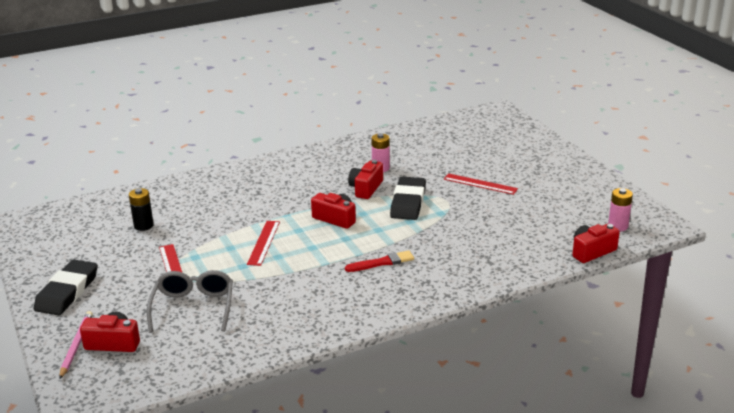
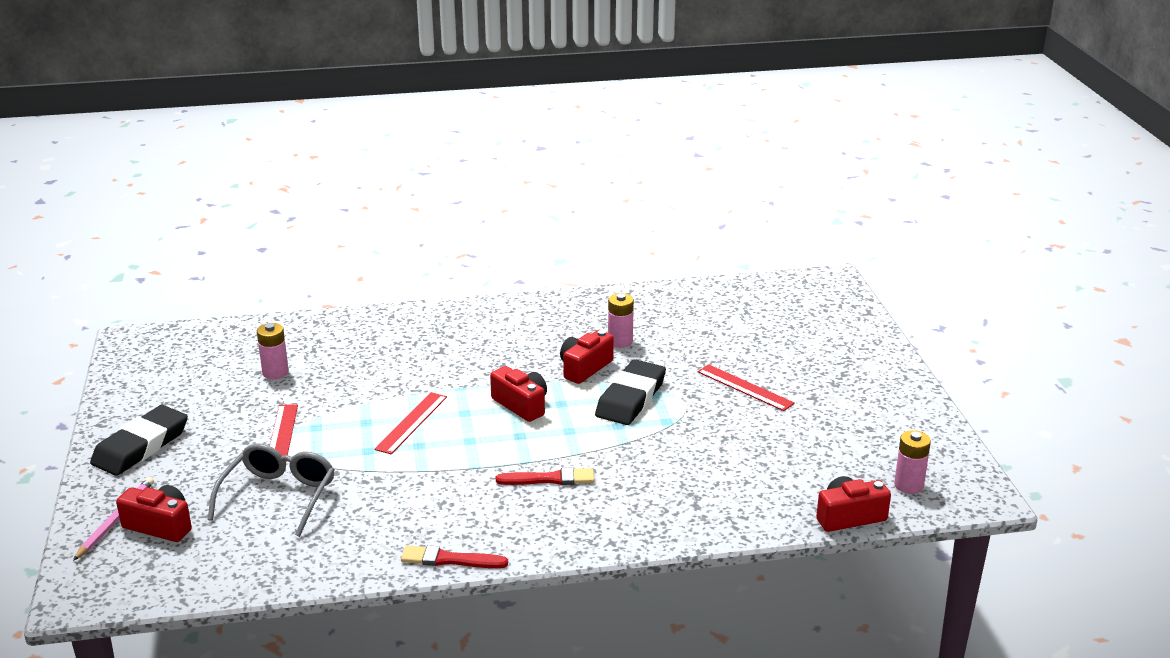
camera: 15 degrees right, 0 degrees up
(143, 226) = (275, 372): black battery -> pink battery
(342, 326) = (450, 560): none -> red brush

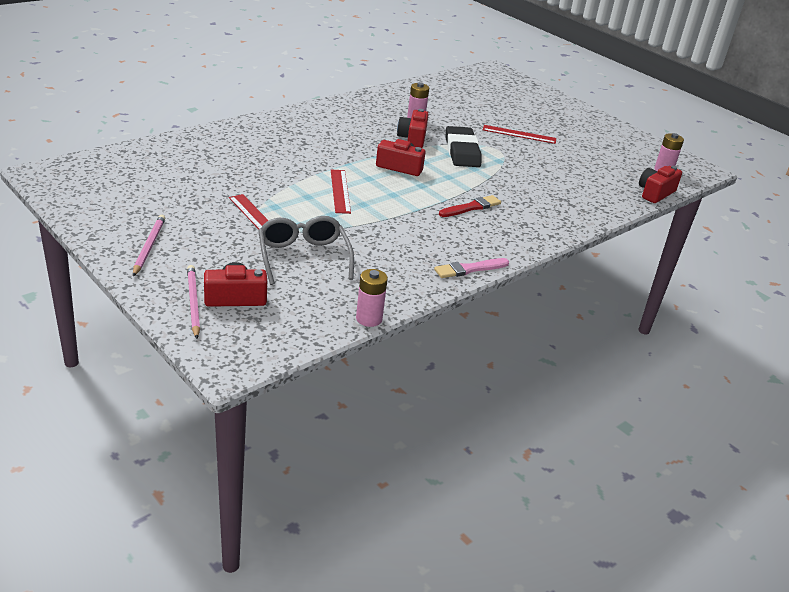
camera: 35 degrees left, 5 degrees up
(141, 446) = (149, 246): black eraser -> pink pencil
(275, 372) = (198, 176): pink battery -> pink battery (369, 319)
(450, 560) = (469, 269): red brush -> pink brush

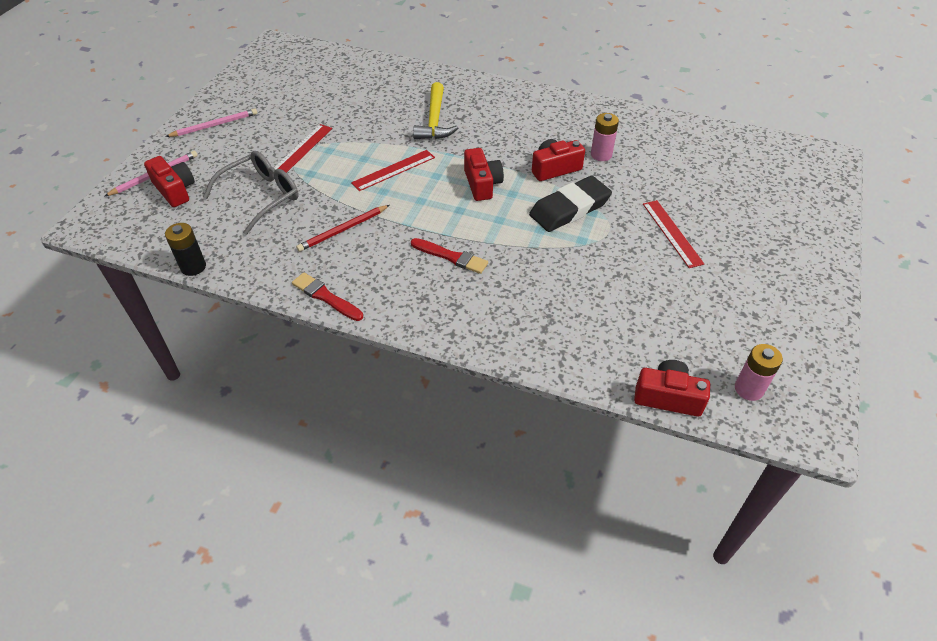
camera: 65 degrees right, 15 degrees up
(294, 153) = (434, 120): none -> yellow hammer
(369, 319) = (193, 267): pink battery -> black battery
(394, 236) = (343, 230): none -> red pencil
(469, 269) = (326, 297): pink brush -> red brush

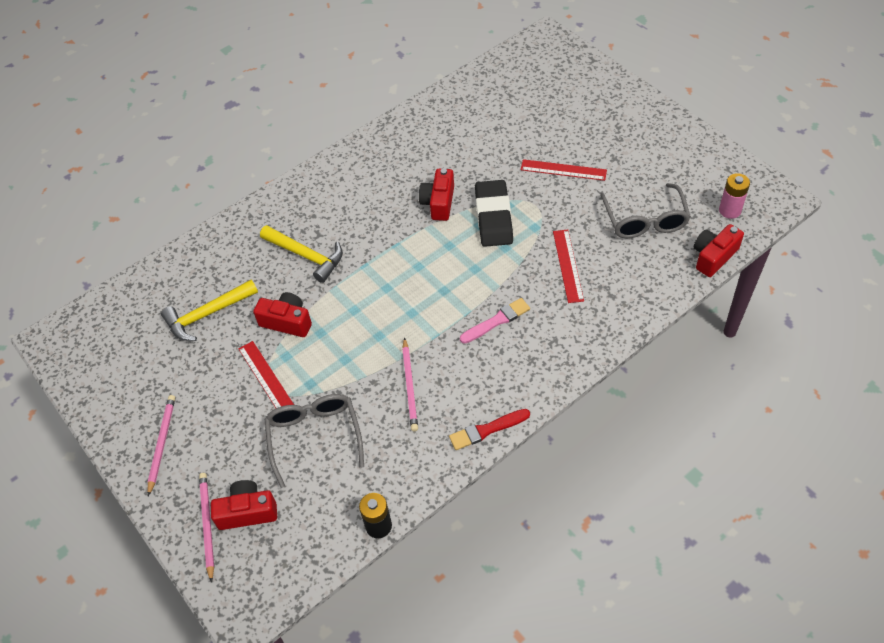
camera: 55 degrees left, 5 degrees up
(342, 97) = (207, 314): none -> yellow hammer
(343, 230) = (410, 386): red pencil -> pink pencil
(393, 170) = (354, 316): red ruler -> red ruler (567, 265)
(451, 257) = (496, 321): red brush -> pink brush
(482, 184) = (422, 260): red camera -> red camera (287, 322)
(601, 155) = (444, 164): pink battery -> none
(666, 319) = (644, 220): none -> grey glasses

